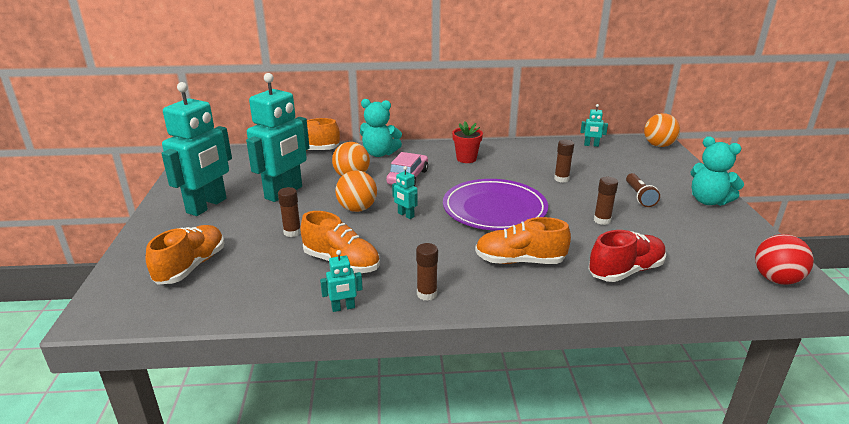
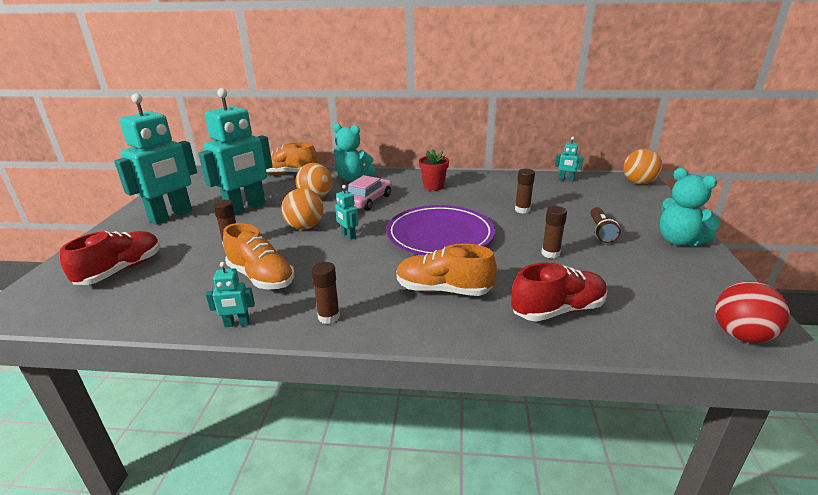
camera: 10 degrees right, 0 degrees up
(191, 266) = (121, 270): orange shoe -> red shoe

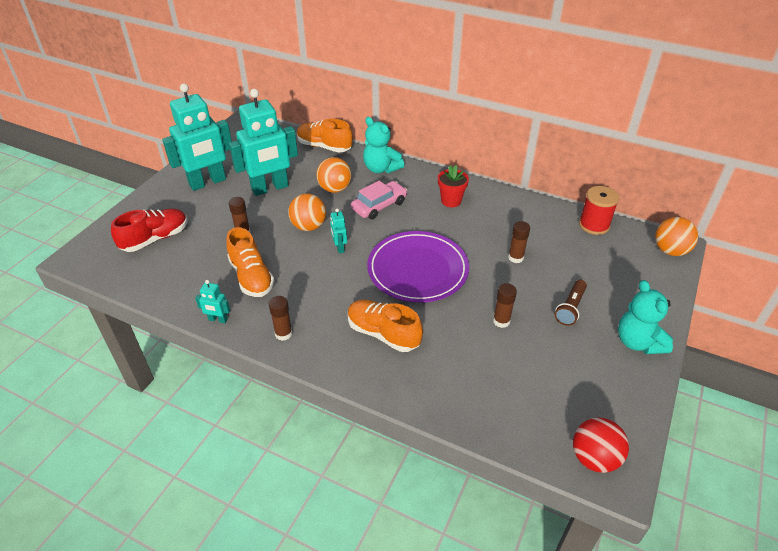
camera: 20 degrees right, 15 degrees up
(557, 310) = (461, 384): red shoe -> none
(566, 179) = (594, 225): turquoise robot -> red spool

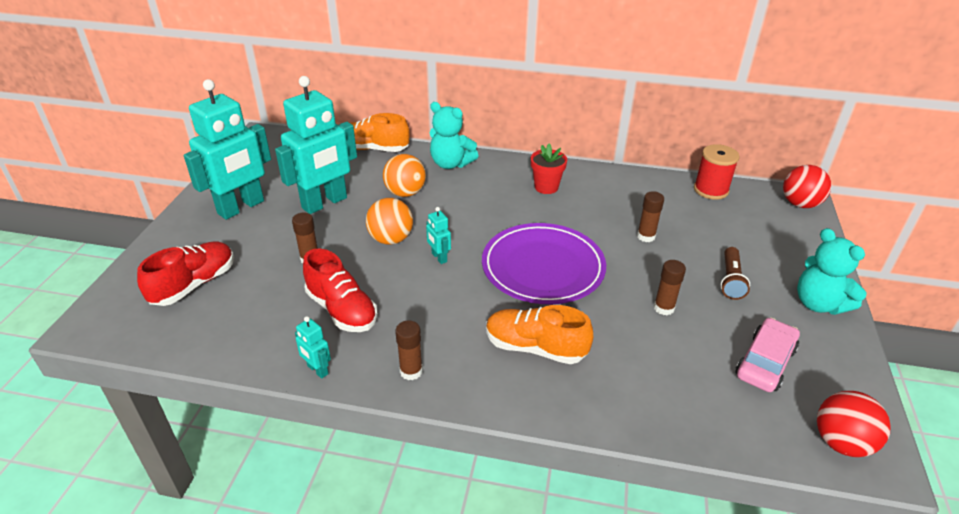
camera: 15 degrees left, 5 degrees down
(218, 319) = (317, 370): turquoise robot -> turquoise robot turned 45 degrees clockwise
(251, 277) = (342, 310): orange shoe -> red shoe
(379, 206) = (466, 204): pink car -> pink car (765, 362)
(670, 251) = (800, 204): orange ball -> red ball

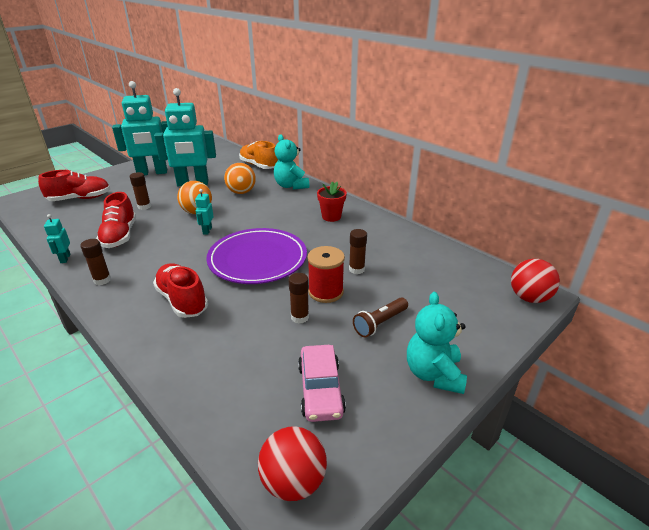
camera: 35 degrees right, 5 degrees down
(535, 348) = (182, 300): orange shoe -> red shoe
(711, 190) = (457, 260): red spool -> red spool (326, 292)
(765, 362) = (320, 389): pink car -> pink car turned 105 degrees clockwise

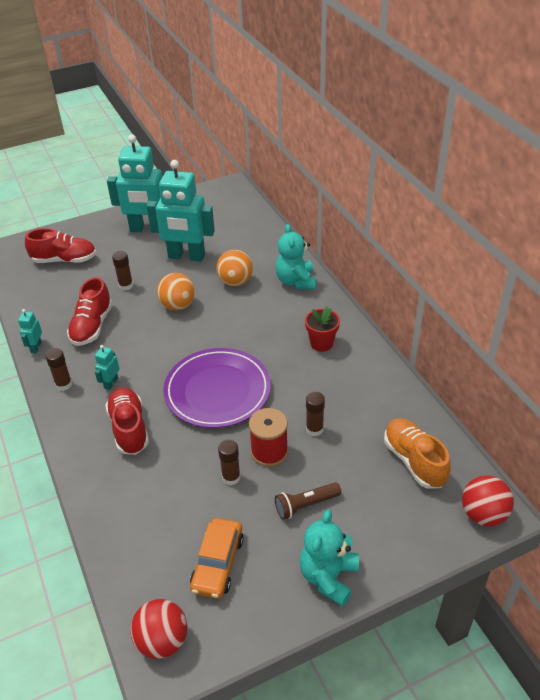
camera: 20 degrees right, 10 degrees up
(207, 230) = (180, 337): turquoise robot -> turquoise robot (111, 383)
(259, 166) = (271, 238): orange shoe -> orange shoe (414, 461)
(320, 389) = (217, 563): pink car -> orange car

